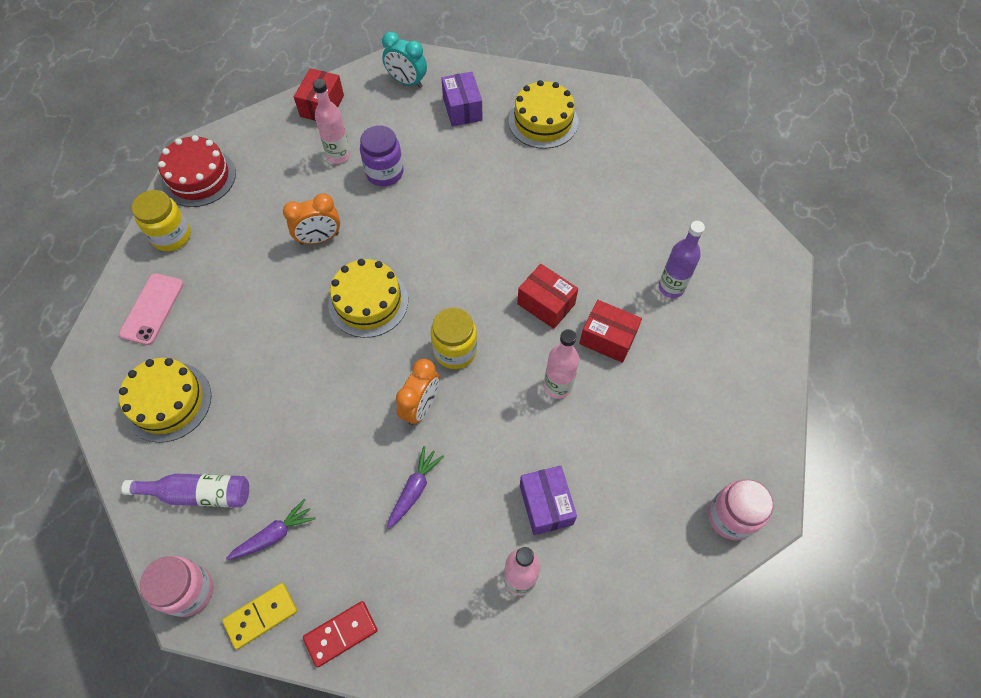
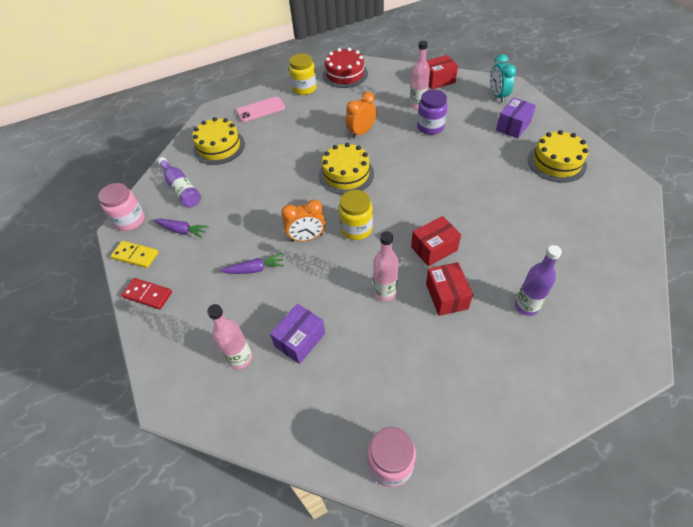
camera: 55 degrees right, 10 degrees down
(319, 238) = (361, 132): orange clock -> orange clock turned 105 degrees clockwise
(546, 304) = (434, 249): red box -> red box turned 60 degrees clockwise

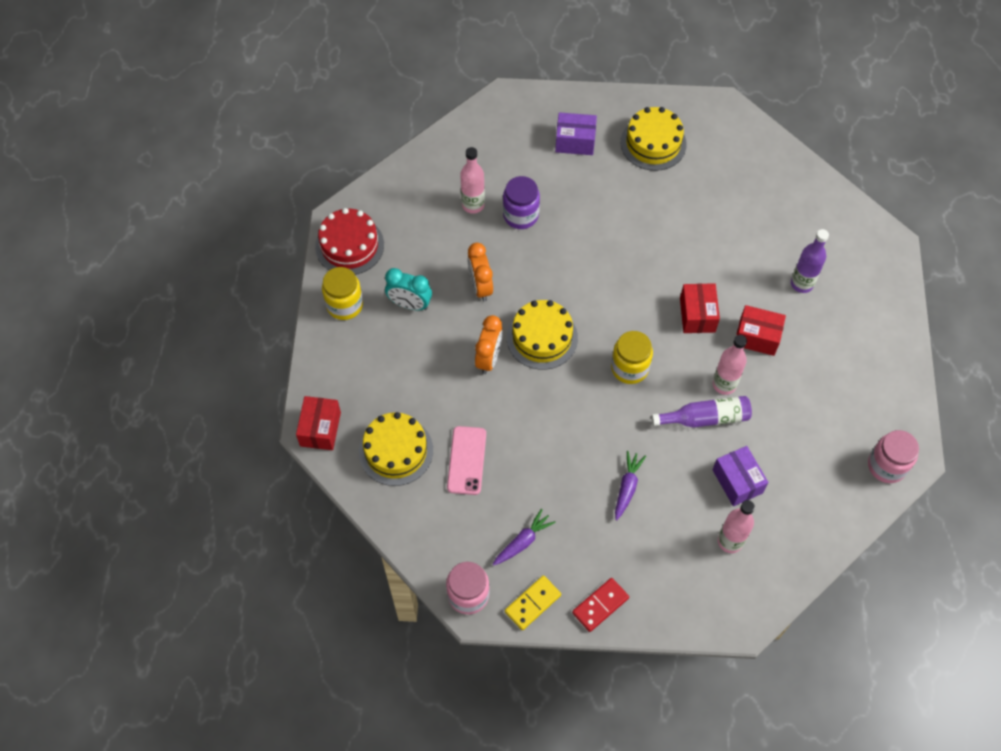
camera: 65 degrees left, 10 degrees up
(181, 189) = (449, 520): purple bottle -> purple bottle (705, 418)
(260, 109) = (352, 374): pink phone -> pink phone (466, 460)
(307, 238) = (613, 419): orange clock -> orange clock (489, 358)
(438, 80) = (442, 158): red box -> red box (320, 429)
(497, 96) = (515, 121): turquoise clock -> turquoise clock (410, 304)
(513, 126) = (575, 142): purple box -> purple box turned 60 degrees counterclockwise

